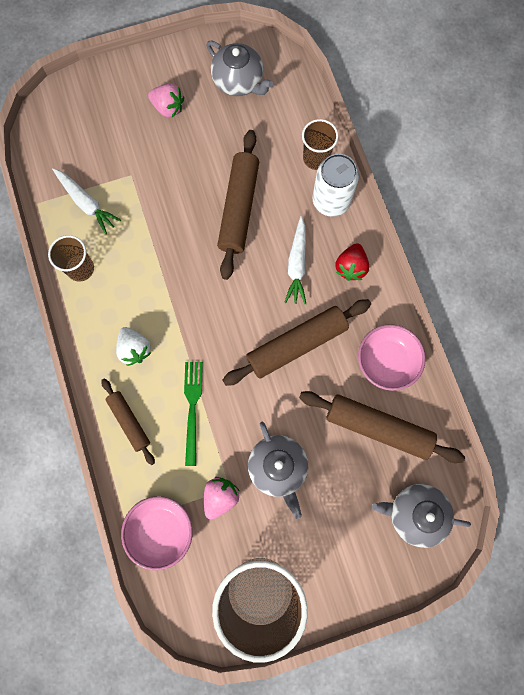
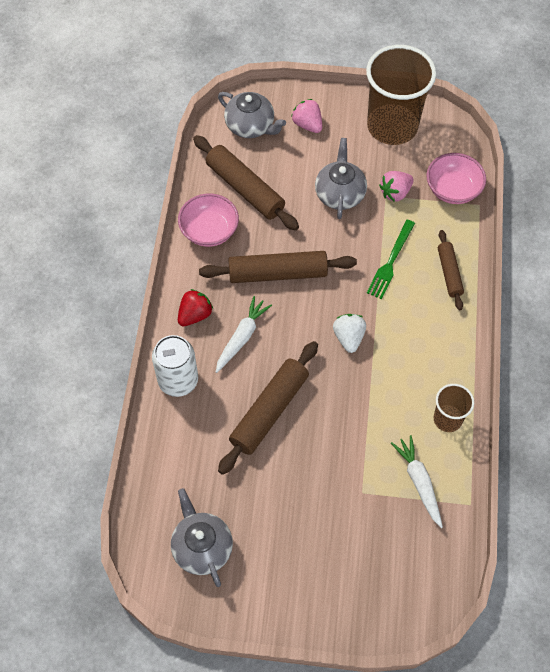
camera: 155 degrees left, 15 degrees down
(135, 349) = (422, 327): white strawberry -> white strawberry (348, 337)
(168, 108) = (291, 550): pink strawberry -> pink strawberry (307, 124)
(316, 158) = (168, 428): brown cup -> none

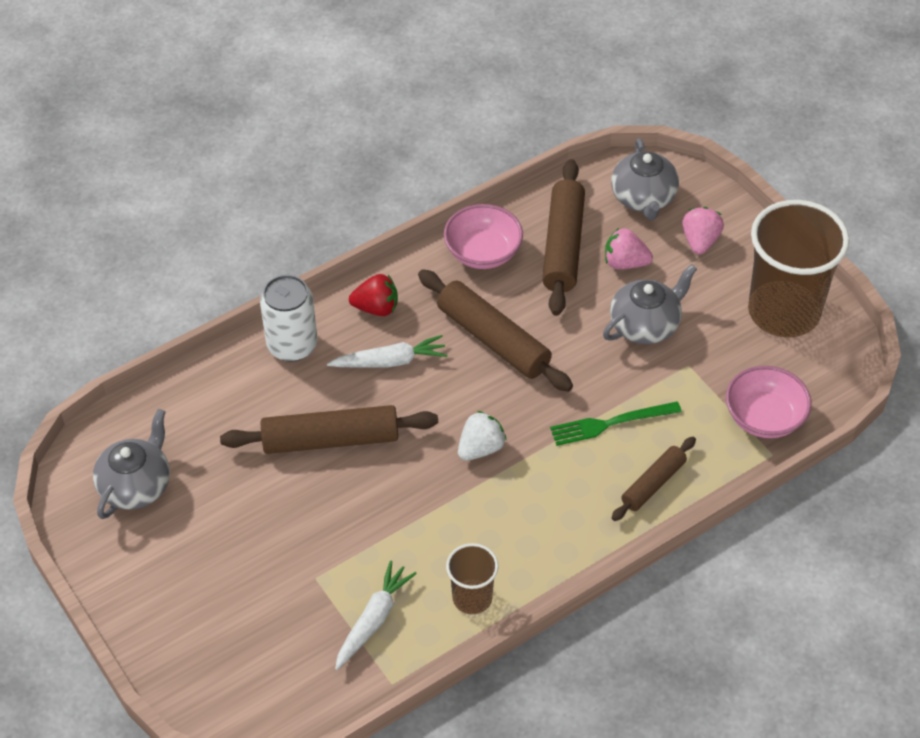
camera: 50 degrees right, 10 degrees down
(395, 193) = (701, 370): pink strawberry -> pink strawberry (625, 263)

